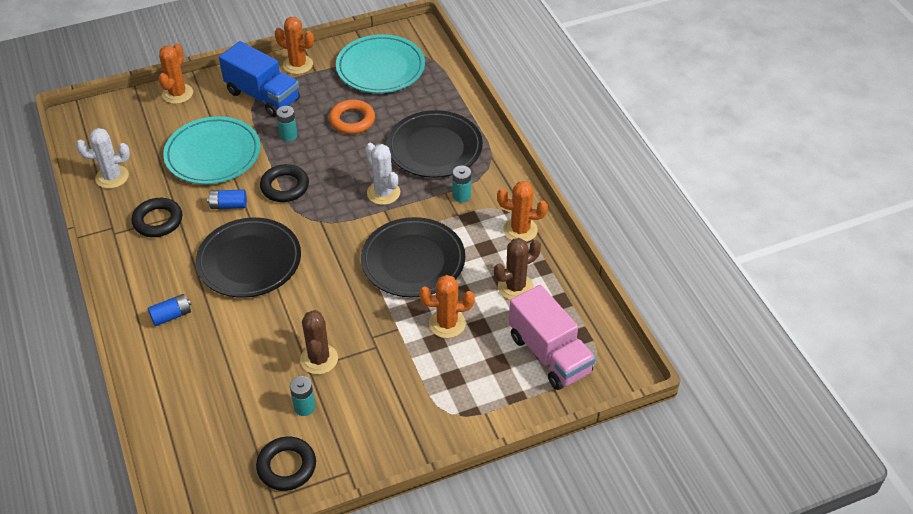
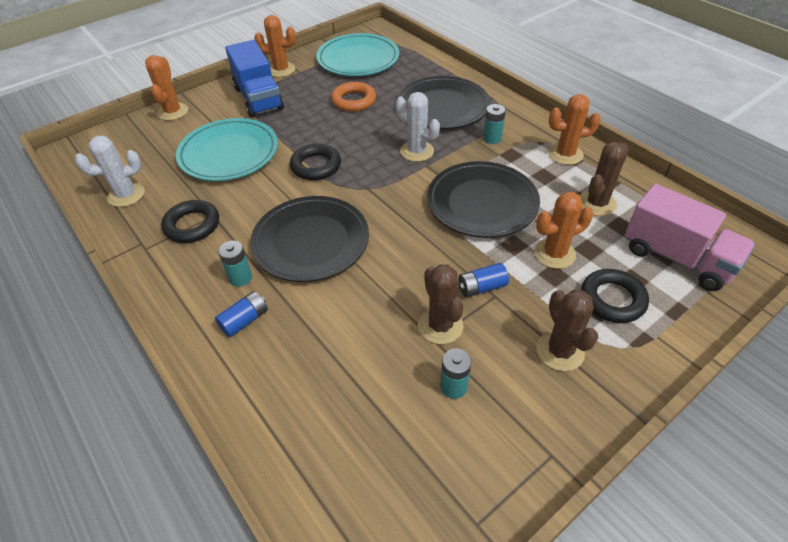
camera: 15 degrees left, 0 degrees up
(228, 205) = (264, 194): blue battery -> blue battery (481, 287)
(262, 96) = (258, 98): blue truck -> blue truck turned 45 degrees clockwise
(286, 466) = (472, 472): black ring -> black ring (612, 299)
(288, 135) = (298, 124): turquoise battery -> turquoise battery (240, 278)
(400, 403) = (560, 351): none -> brown cactus

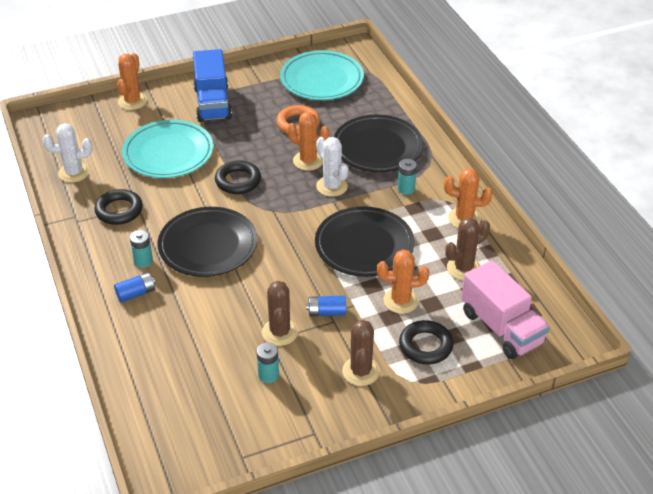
camera: 15 degrees right, 5 degrees down
(281, 70) = (244, 77): orange cactus -> orange cactus (308, 161)

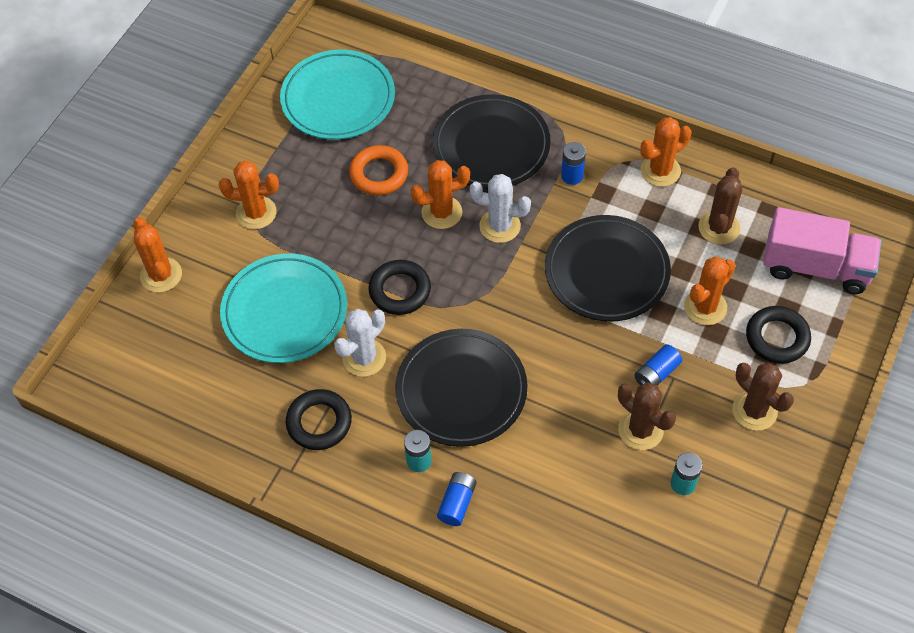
camera: 40 degrees left, 15 degrees up
(74, 172) = (209, 415): white cactus -> white cactus (364, 358)
(212, 103) = (256, 213): blue truck -> orange cactus
(406, 189) = (572, 176): turquoise battery -> blue battery

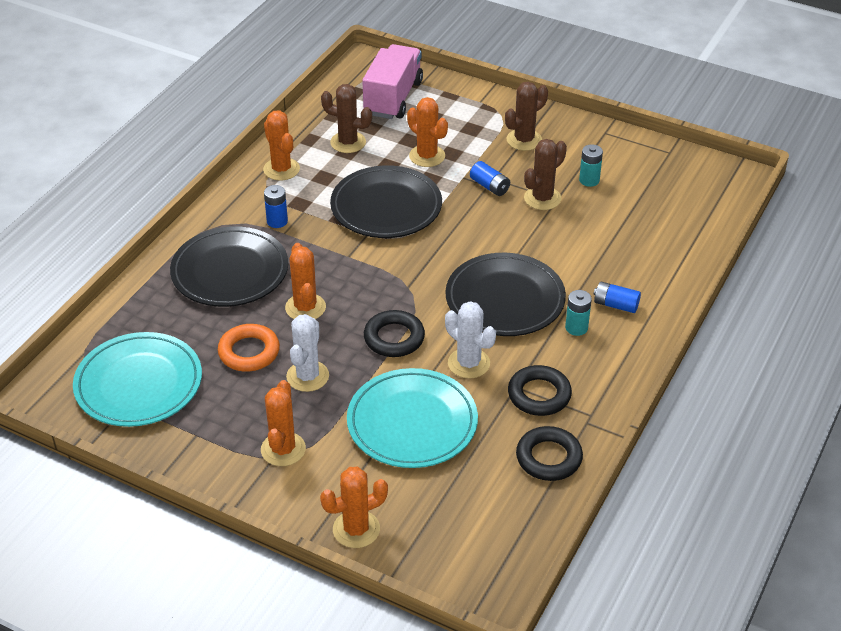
camera: 90 degrees left, 15 degrees down
(500, 226) = (327, 269): white cactus -> white cactus (307, 376)
(777, 338) = (458, 123): black ring -> black ring (549, 458)

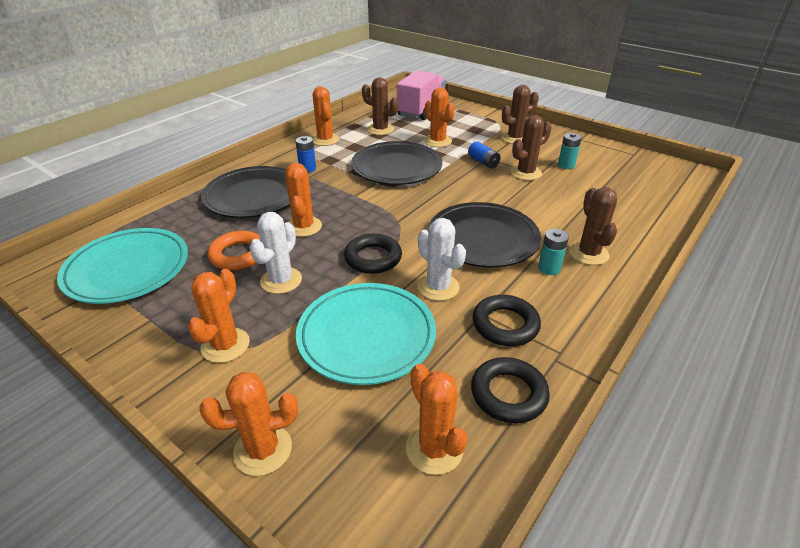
camera: 10 degrees right, 5 degrees down
(494, 509) = (434, 449): none -> orange cactus
(615, 305) = (588, 253): blue battery -> brown cactus

